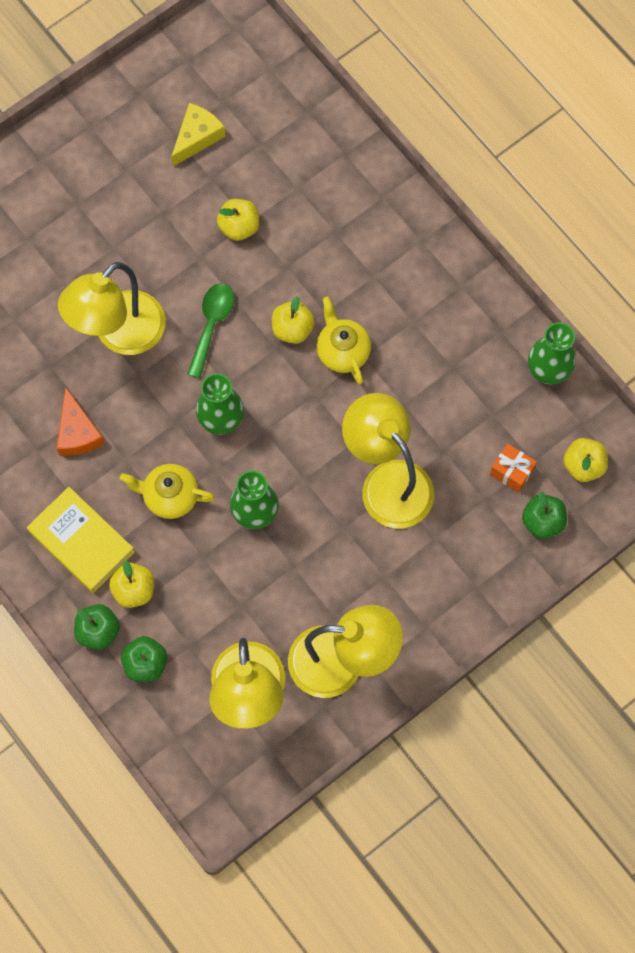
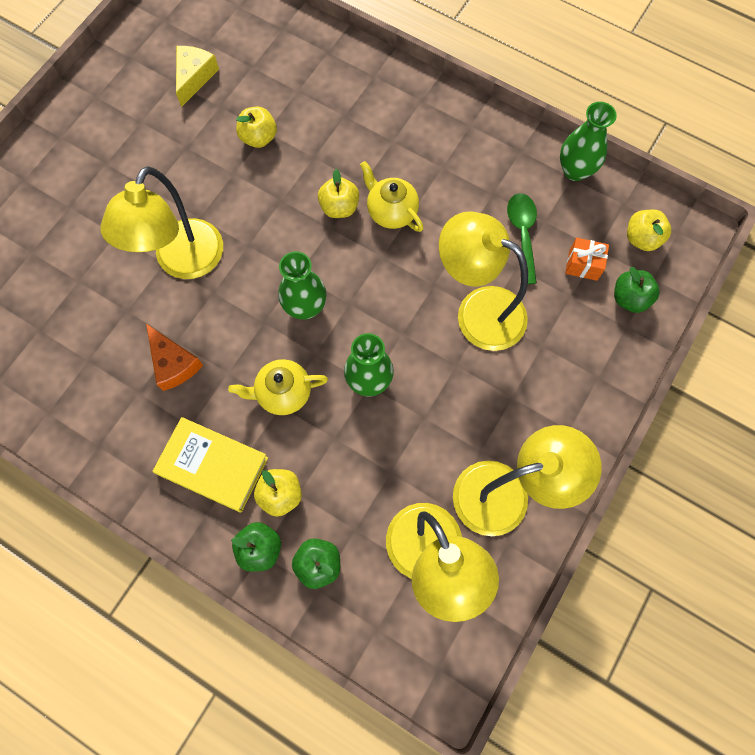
camera: 20 degrees left, 0 degrees up
(211, 325) = (265, 227): green spoon -> green spoon (522, 233)

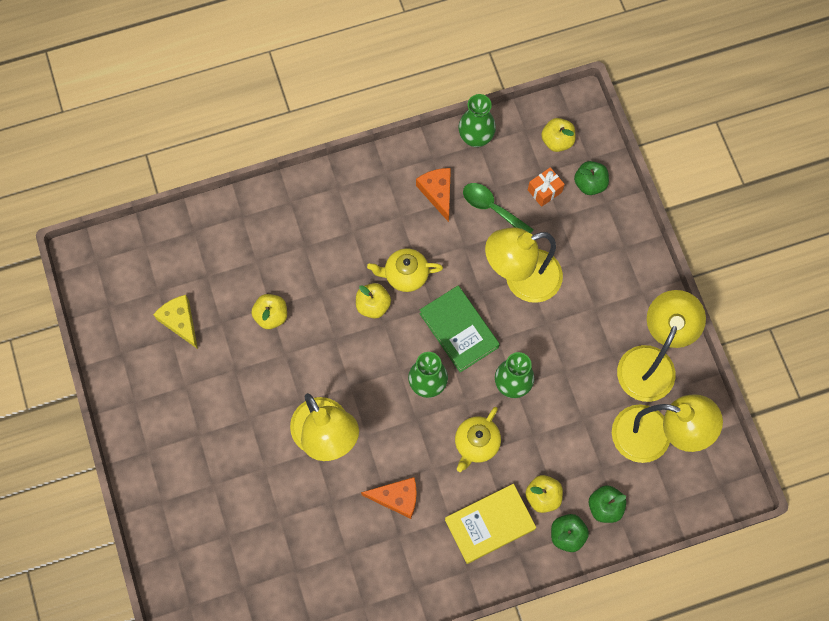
camera: 50 degrees left, 0 degrees up
(379, 294) = (459, 330): none -> green book
(493, 179) = (437, 193): none -> orange cheese

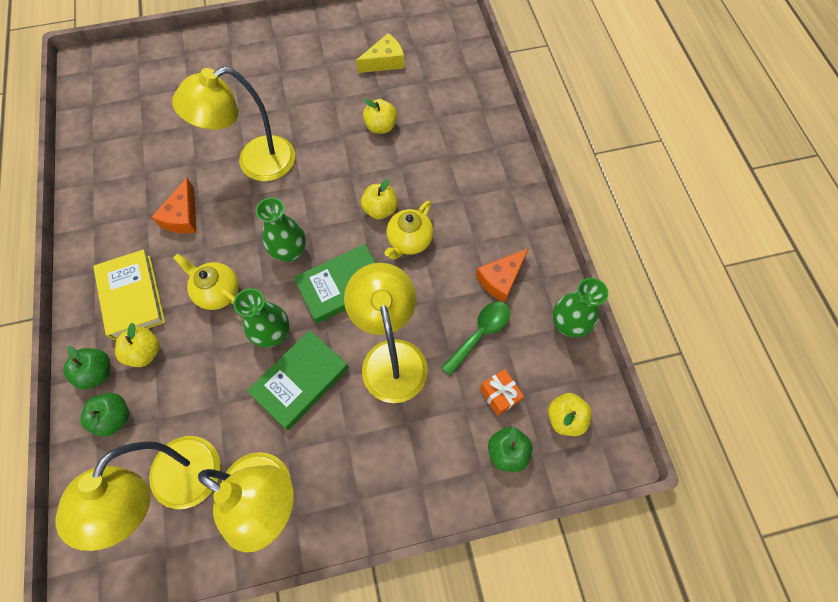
camera: 95 degrees right, 5 degrees down
(405, 275) = (409, 241): yellow teapot -> yellow teapot turned 150 degrees counterclockwise
(437, 193) = (500, 279): orange cheese -> orange cheese turned 150 degrees clockwise
(552, 353) = (300, 381): none -> green book

